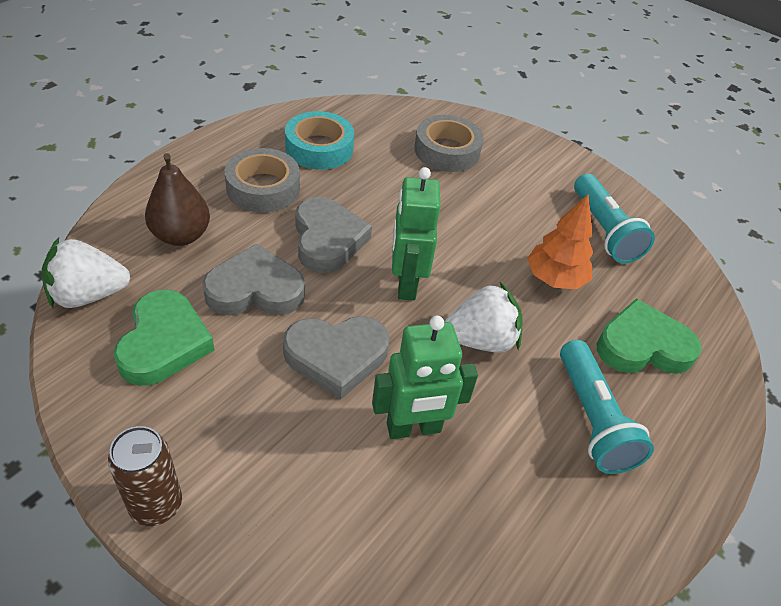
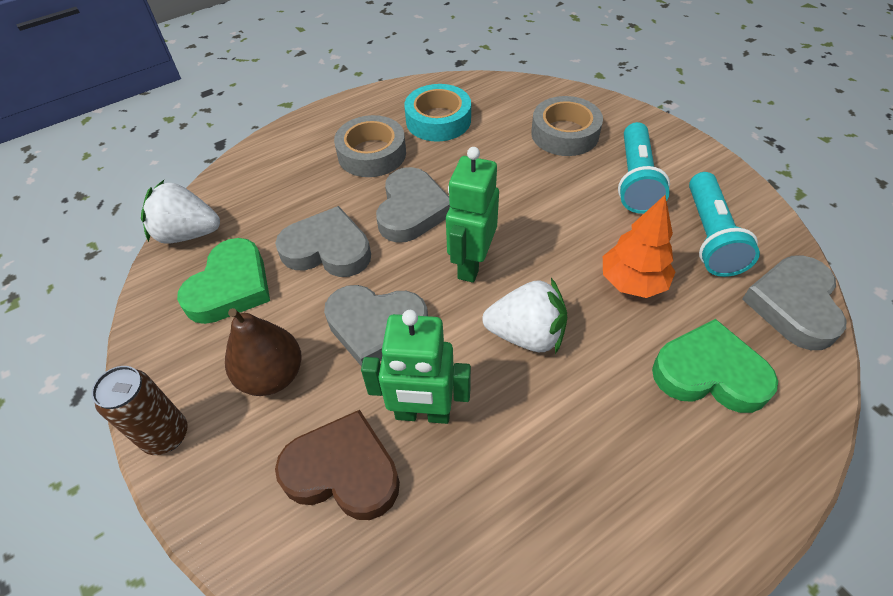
camera: 25 degrees right, 5 degrees up
(181, 235) = (283, 190): brown pear -> brown pear (272, 375)
(358, 497) = (343, 471): none -> brown heart
(592, 419) = (618, 444): turquoise flashlight -> turquoise flashlight (635, 180)
(686, 279) = (793, 305): none -> grey heart

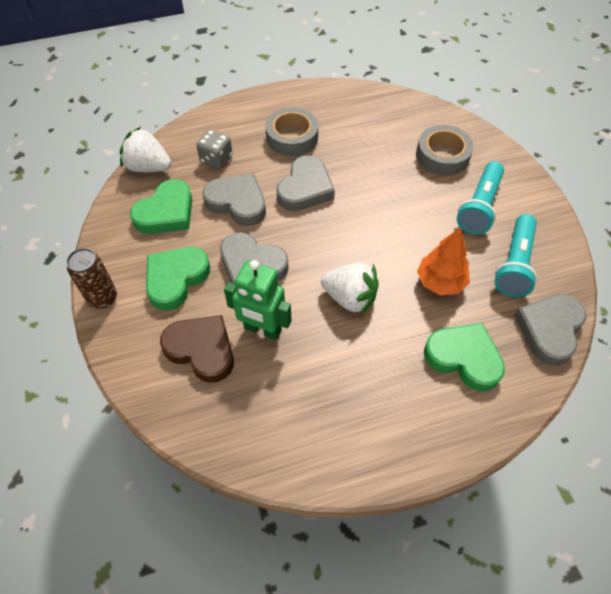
camera: 15 degrees right, 5 degrees up
(272, 375) = (176, 279): brown pear -> green heart
(280, 202) = (216, 159): none -> grey dice
(438, 120) = (350, 121): turquoise tape -> none
(471, 264) = (332, 239): green robot -> none

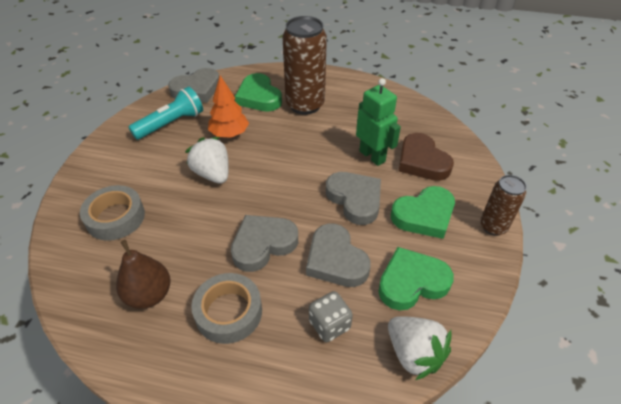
camera: 150 degrees left, 10 degrees down
(350, 298) = (298, 149): white strawberry -> white strawberry (212, 174)
(355, 123) = (149, 295): none -> brown pear
(396, 375) = (305, 105): none -> brown can
(479, 207) = (144, 165): turquoise flashlight -> none

